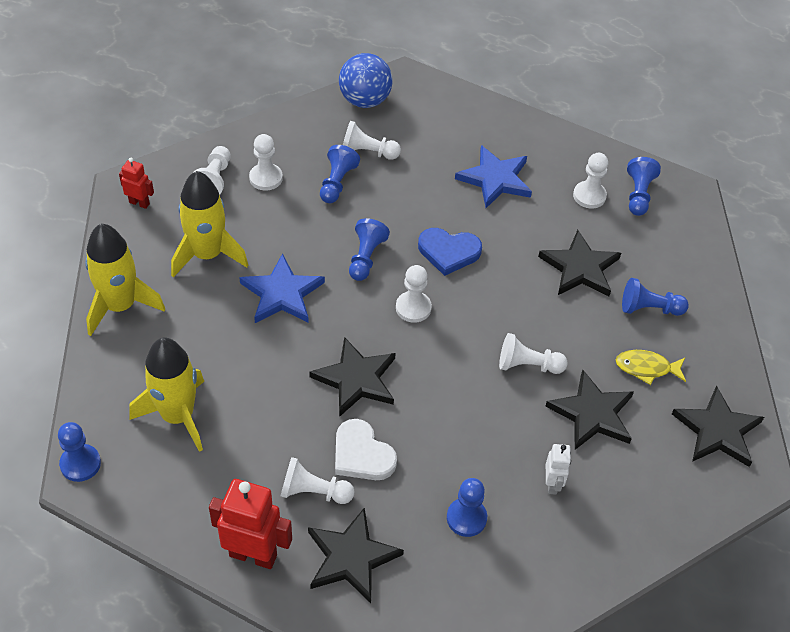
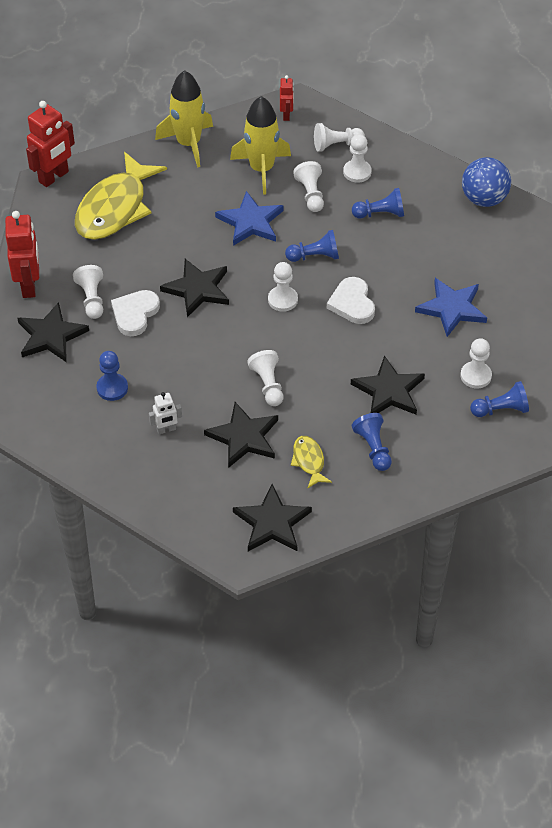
camera: 70 degrees right, 0 degrees up
(80, 464) = (54, 177): blue pawn -> red robot
(177, 416) = (115, 208): yellow rocket -> yellow fish
(368, 152) = (426, 220): white pawn -> white pawn (310, 194)
(448, 252) = (352, 303): blue heart -> white heart

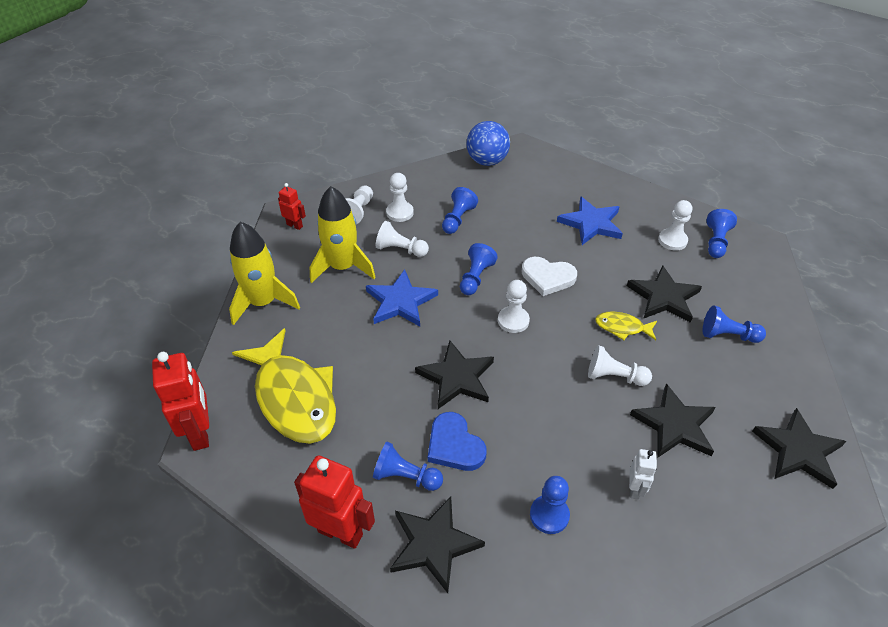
camera: 60 degrees left, 5 degrees down
(92, 299) = (406, 476): white pawn -> blue pawn
(135, 314) = (454, 445): white heart -> blue heart
(309, 461) = (726, 387): yellow fish -> yellow fish (622, 327)

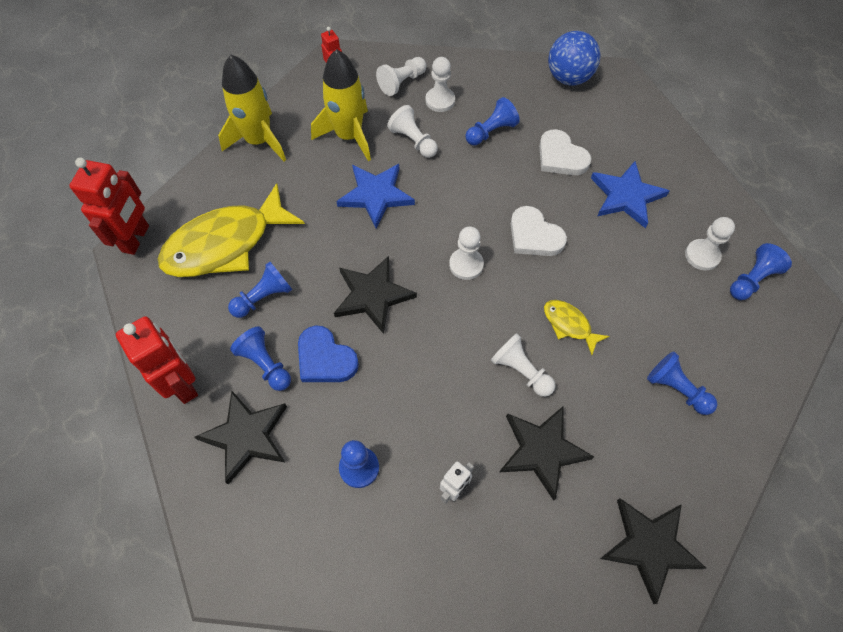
camera: 30 degrees right, 15 degrees up
(294, 397) = (225, 244): yellow fish -> yellow fish turned 60 degrees clockwise
(454, 445) = (325, 358): blue heart -> blue heart turned 45 degrees counterclockwise
(475, 277) = (463, 203): blue pawn -> blue pawn (263, 297)
(524, 216) = (561, 157): none -> white heart
(664, 297) = (640, 314): black star -> none

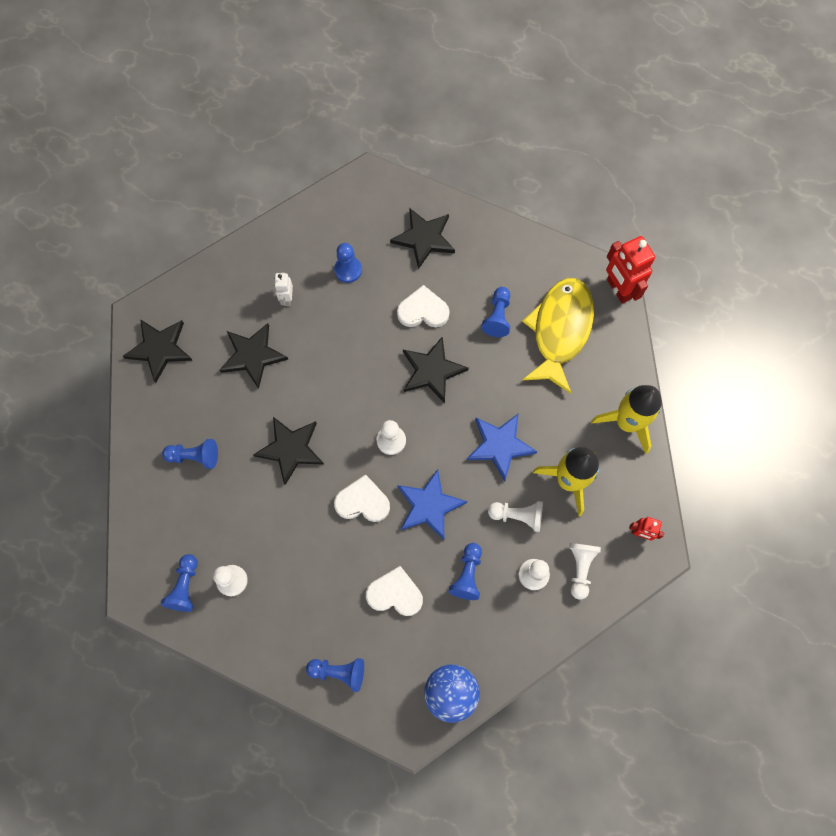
camera: 140 degrees right, 10 degrees up
(183, 384) = (488, 236): red robot -> none
(265, 364) = (454, 281): blue pawn -> blue pawn (339, 672)
(325, 358) = (423, 310): blue heart -> white heart
(521, 371) = (299, 394): white pawn -> none
(569, 325) = (290, 449): yellow fish -> black star
(626, 196) = (319, 593): blue star -> blue star (429, 505)

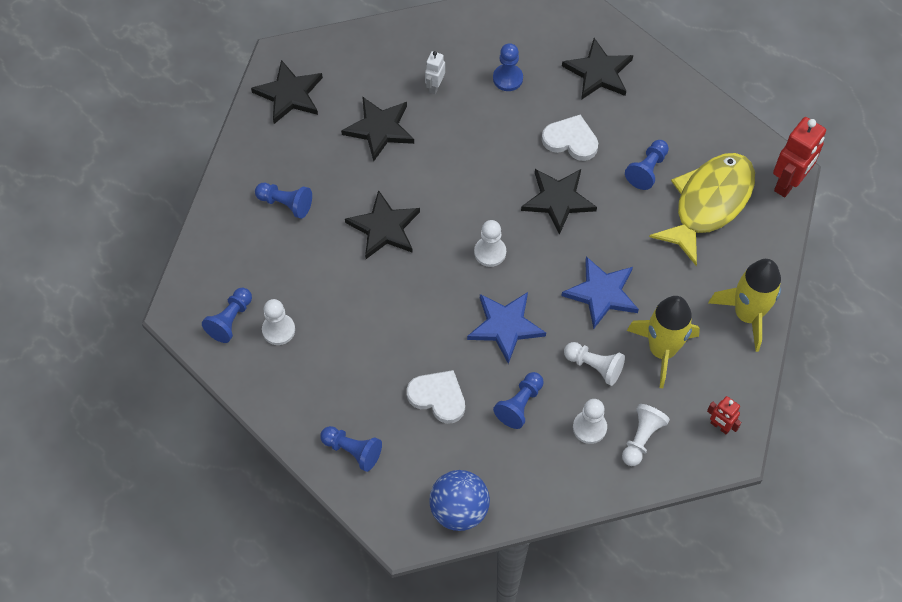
camera: 20 degrees right, 10 degrees down
(362, 502) = (438, 300): white heart -> none
(618, 289) = (788, 183): red robot -> red robot turned 135 degrees counterclockwise

